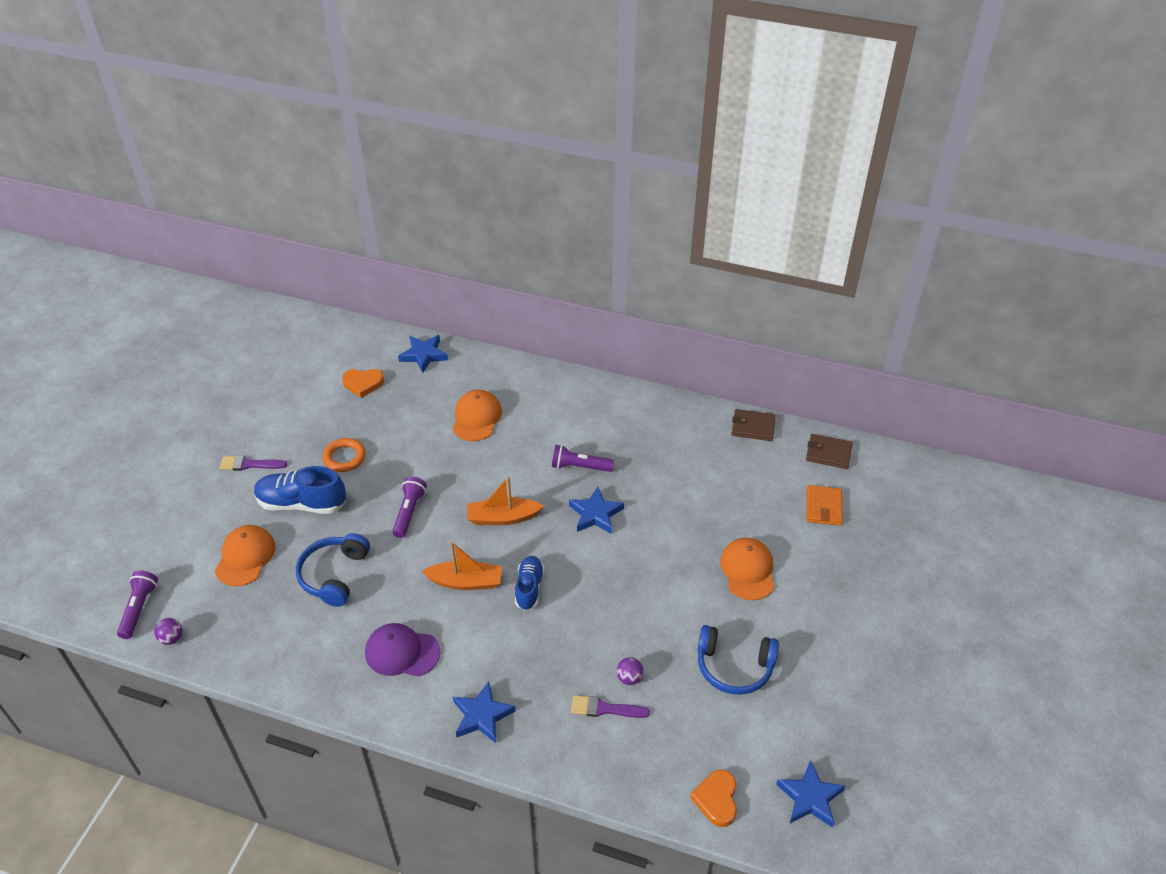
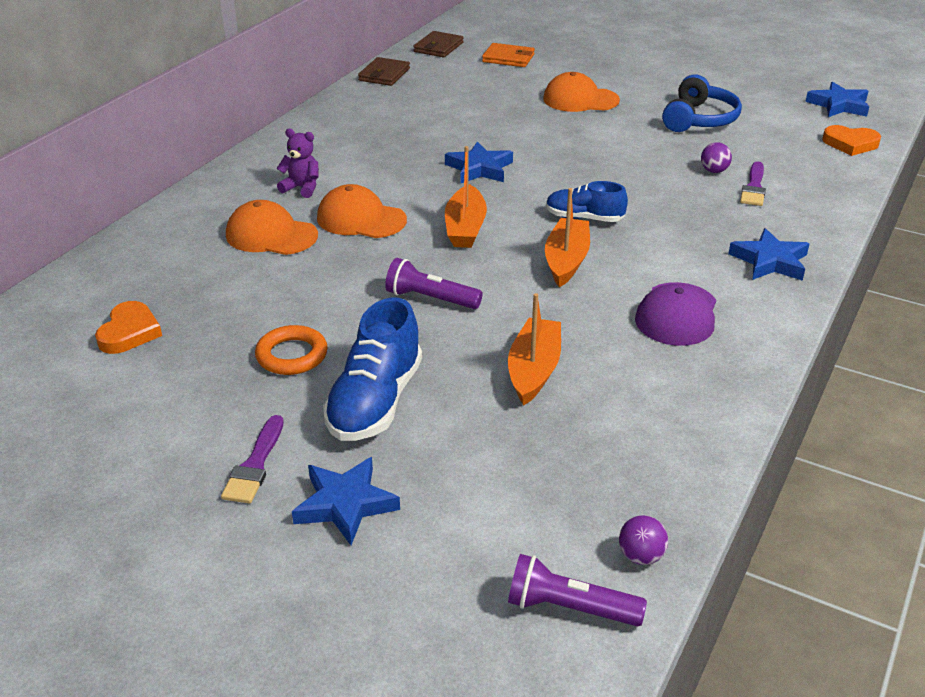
camera: 80 degrees left, 10 degrees down
(245, 557) = (475, 466): orange cap -> orange cap (361, 219)
(334, 575) = (534, 370): blue headphones -> orange boat
(424, 355) = (105, 272): blue star -> blue star (345, 504)
(543, 418) = (302, 188): none -> purple teddy bear
(579, 467) = (399, 171): purple flashlight -> none

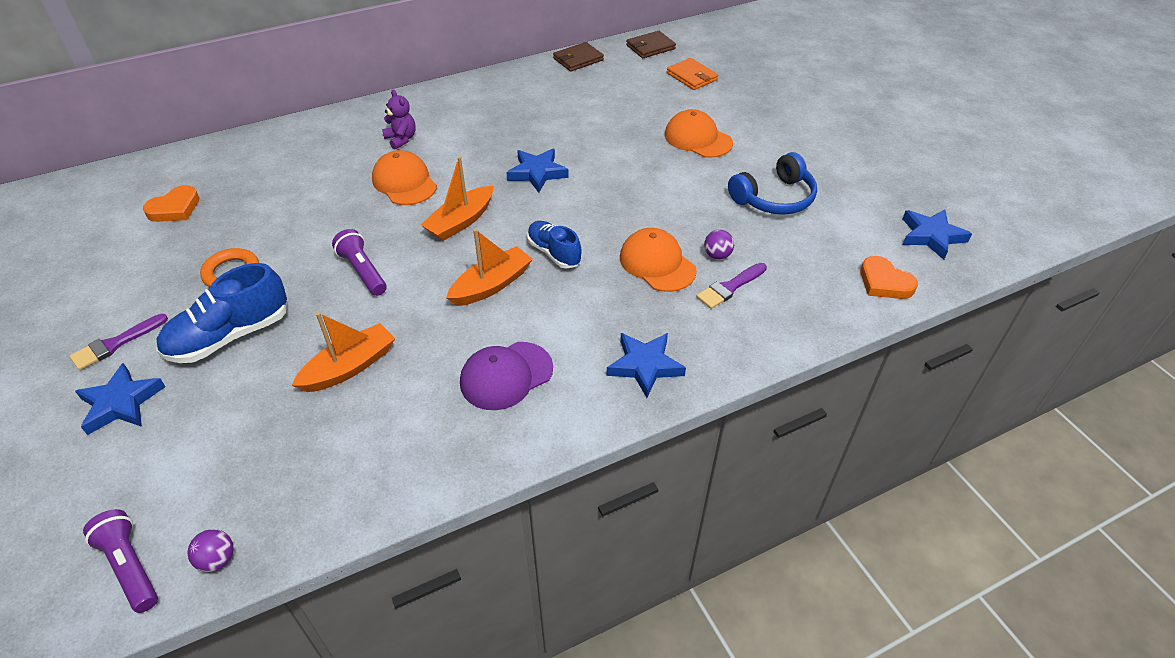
camera: 35 degrees right, 10 degrees up
(271, 235) = (336, 170): orange cap -> orange cap (657, 263)

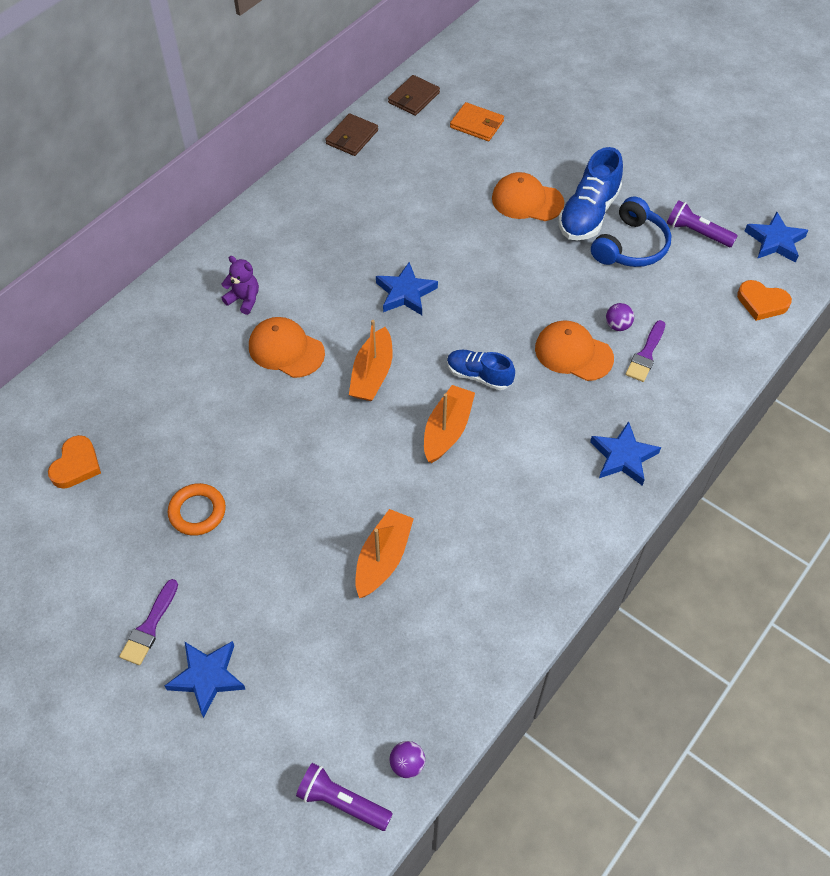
camera: 25 degrees left, 10 degrees up
(230, 336) = (251, 574): blue shoe -> blue shoe (588, 214)
(363, 271) = (321, 461): purple flashlight -> purple flashlight (697, 233)
(506, 375) = (519, 512): purple cap -> none

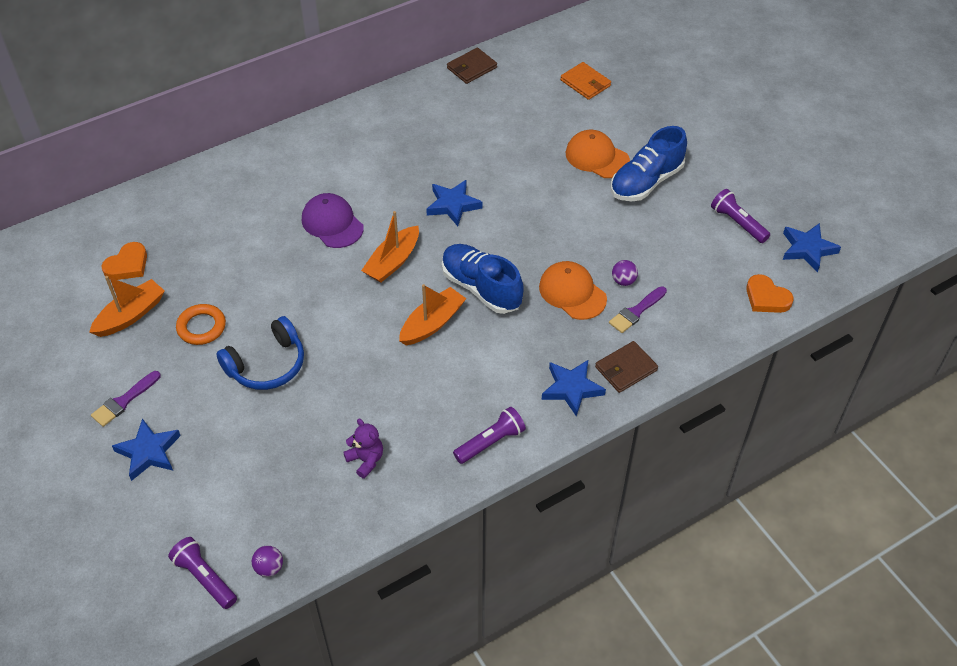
camera: 20 degrees right, 5 degrees down
(244, 299) = (318, 175): purple teddy bear -> purple teddy bear (366, 460)
(286, 350) = (332, 223): orange cap -> purple cap
(383, 559) = (329, 407): orange boat -> orange boat (131, 315)
(413, 98) = (541, 48): brown wallet -> brown wallet (625, 369)
(479, 376) = (481, 288): blue shoe -> blue shoe, size x1.58
(571, 541) = (490, 442): none -> purple flashlight
(630, 246) = (670, 218): blue headphones -> blue headphones (267, 365)

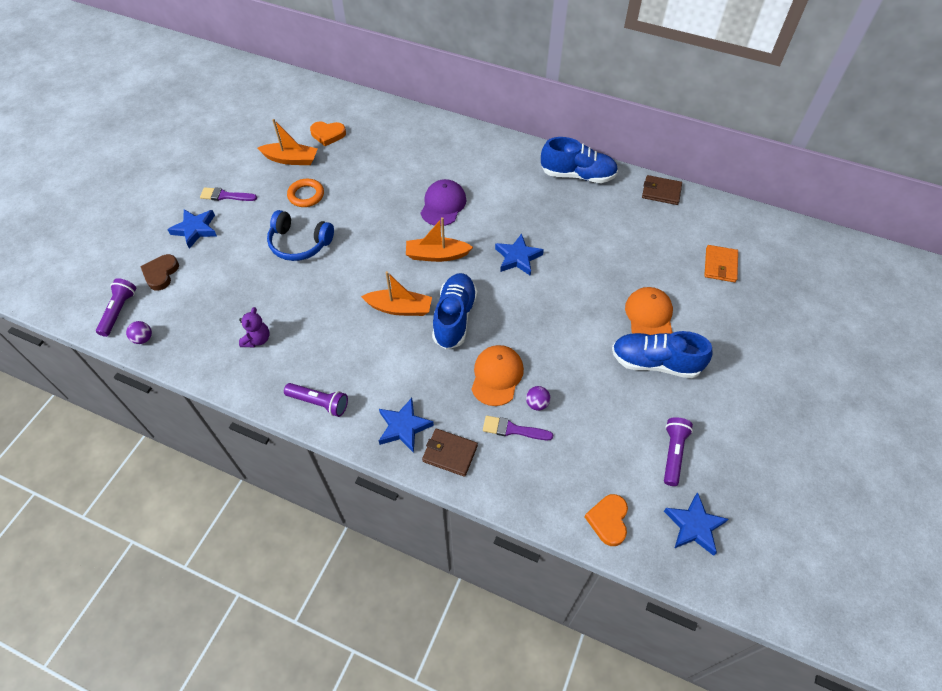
camera: 55 degrees right, 5 degrees up
(186, 513) = (161, 274): none -> brown heart
(395, 108) = (577, 175): none -> blue shoe

